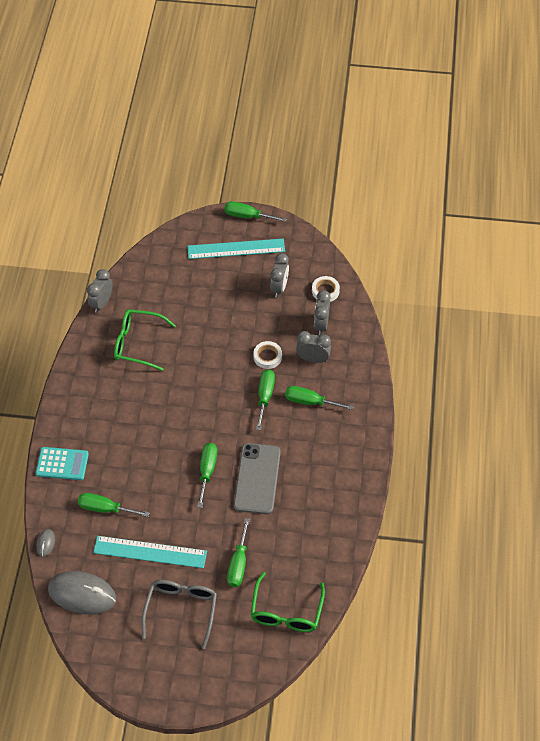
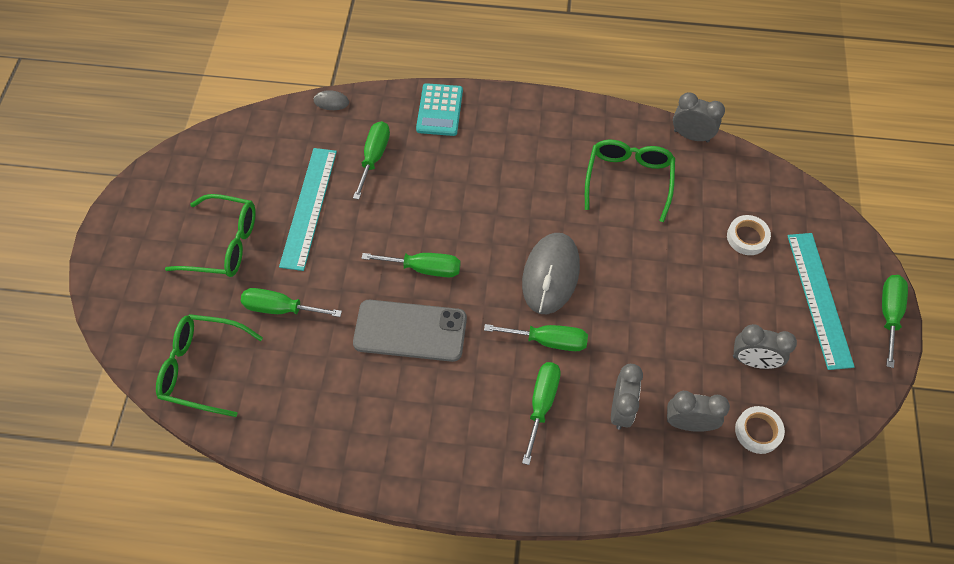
camera: 90 degrees right, 5 degrees up
(82, 594) = (260, 141): grey mouse -> grey mouse (550, 275)
(181, 610) = (223, 244): grey glasses -> green glasses
(267, 357) = (620, 344): white tape -> white tape (747, 237)

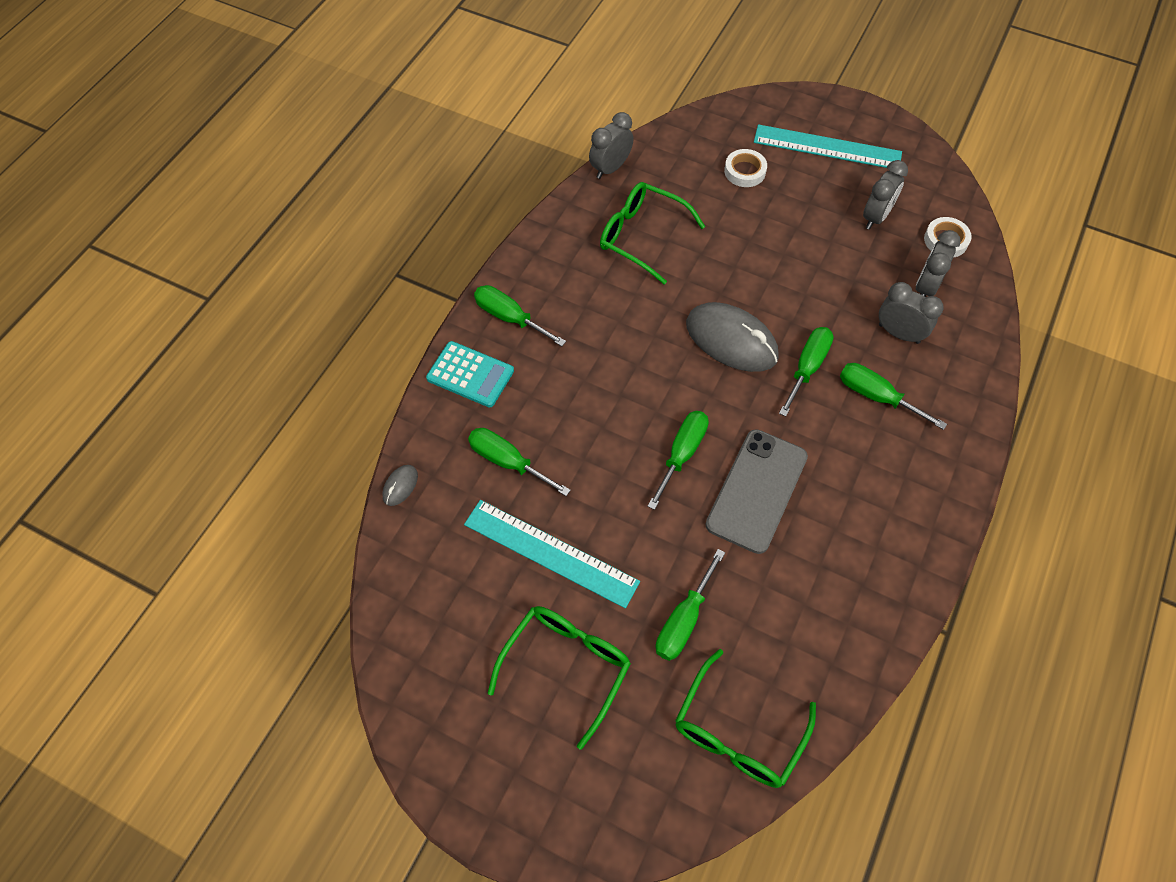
camera: 70 degrees left, 0 degrees up
(889, 314) = (857, 109): green screwdriver -> green screwdriver (509, 318)

